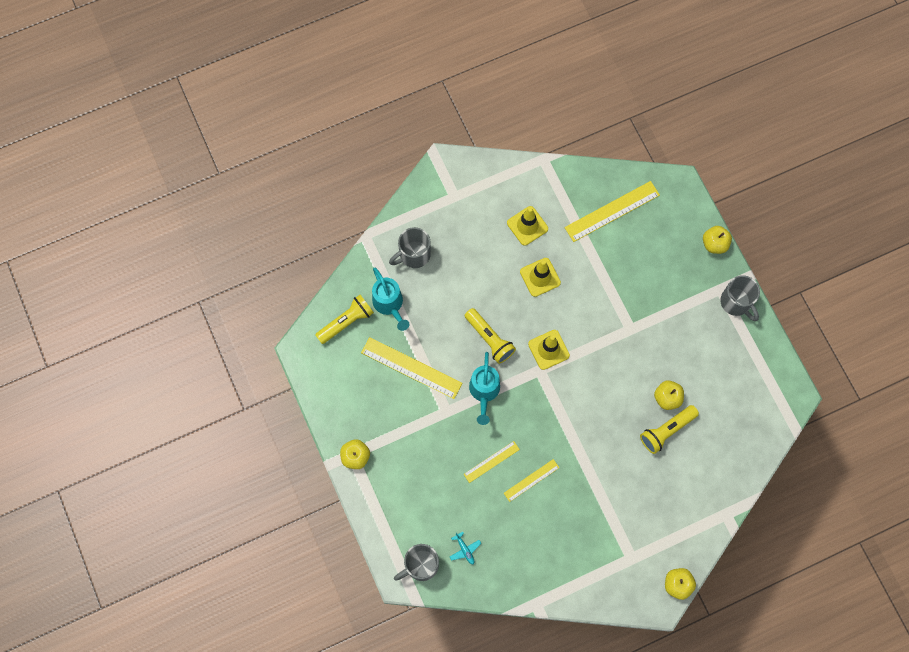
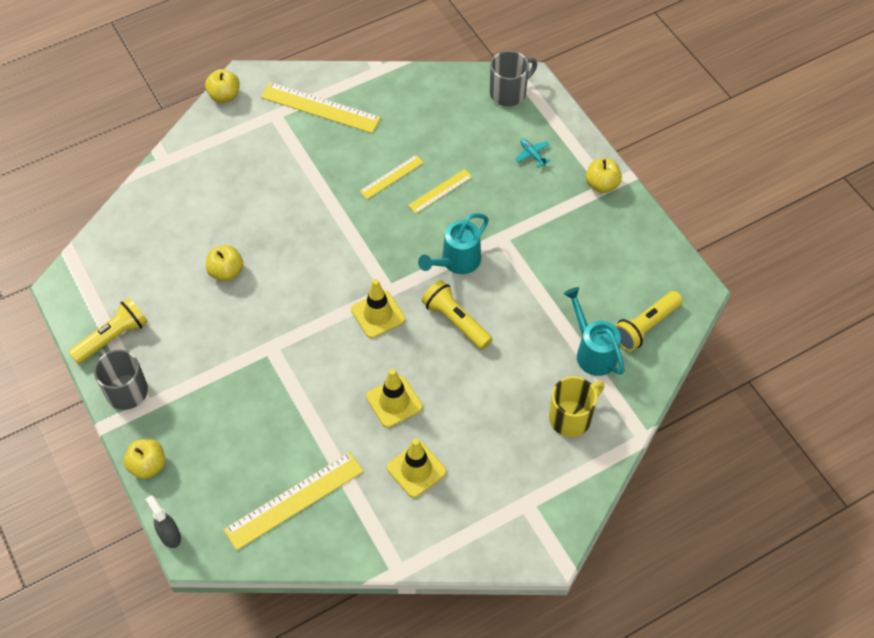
camera: 175 degrees right, 15 degrees down
(411, 368) = (551, 281): yellow ruler -> yellow ruler (320, 107)
(414, 255) = (571, 417): grey mug -> yellow mug
(465, 549) = (462, 109): turquoise plane -> turquoise plane (532, 155)
(484, 392) = (456, 262): turquoise watering can -> turquoise watering can turned 135 degrees counterclockwise
(666, 430) = (228, 237): yellow flashlight -> yellow flashlight (112, 338)
(695, 194) = (169, 535): none -> grey spray bottle

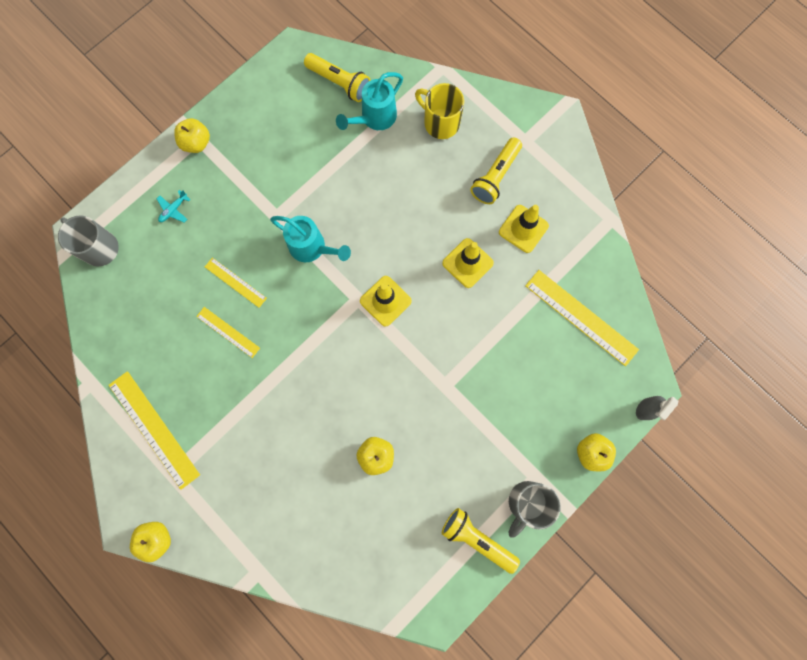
camera: 105 degrees left, 20 degrees up
(320, 107) = (154, 429): yellow ruler -> yellow ruler turned 45 degrees counterclockwise
(456, 321) = (374, 233): yellow flashlight -> yellow flashlight (495, 176)

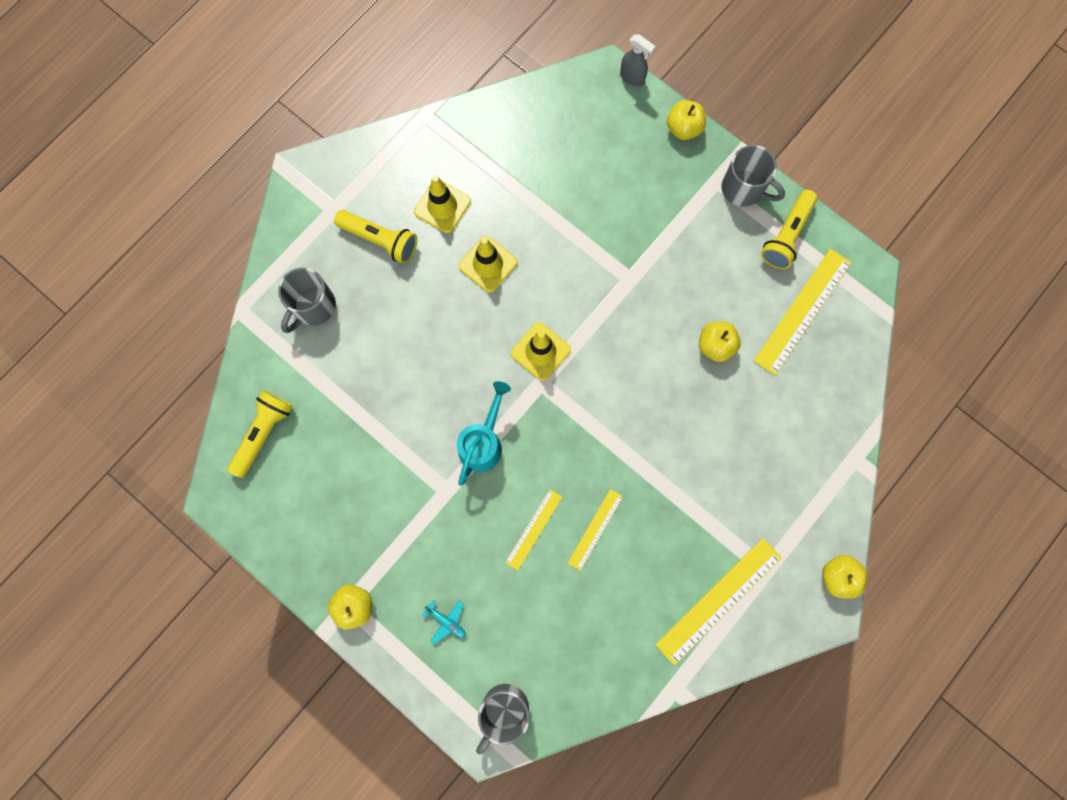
camera: 95 degrees left, 0 degrees up
(374, 118) = (310, 385): turquoise watering can -> none
(440, 123) = (313, 307): yellow mug -> grey mug
(581, 317) = (540, 142): yellow ruler -> yellow ruler (802, 311)

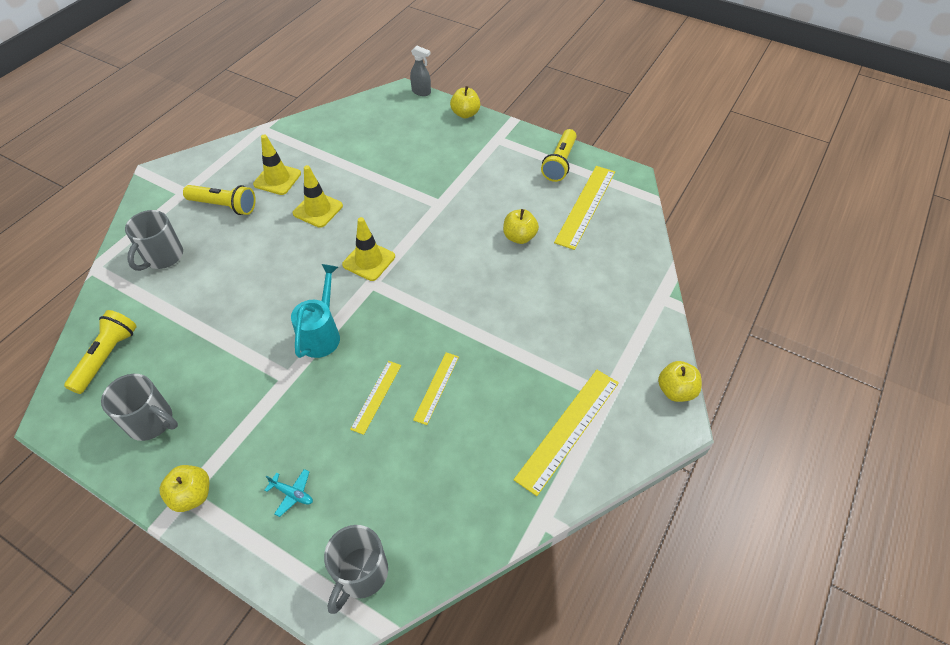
camera: 10 degrees left, 25 degrees down
(743, 189) = (519, 141): grey mug -> grey mug (151, 421)

